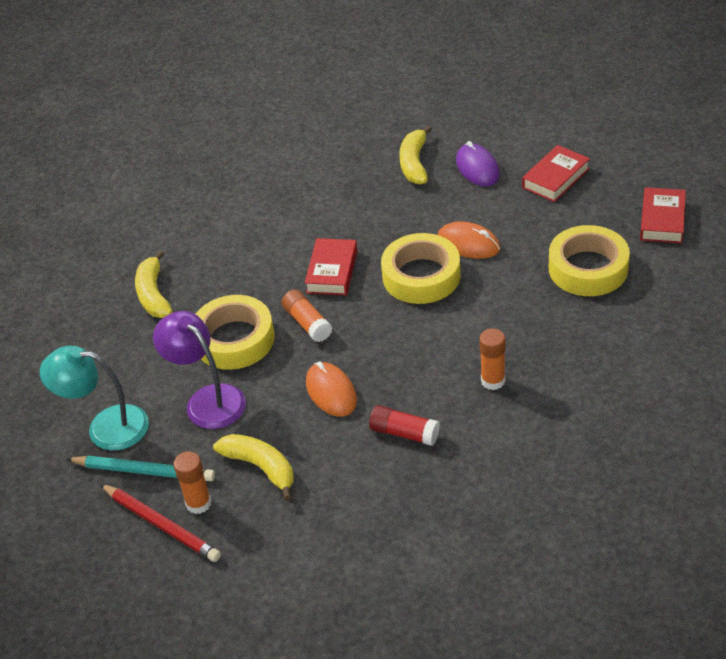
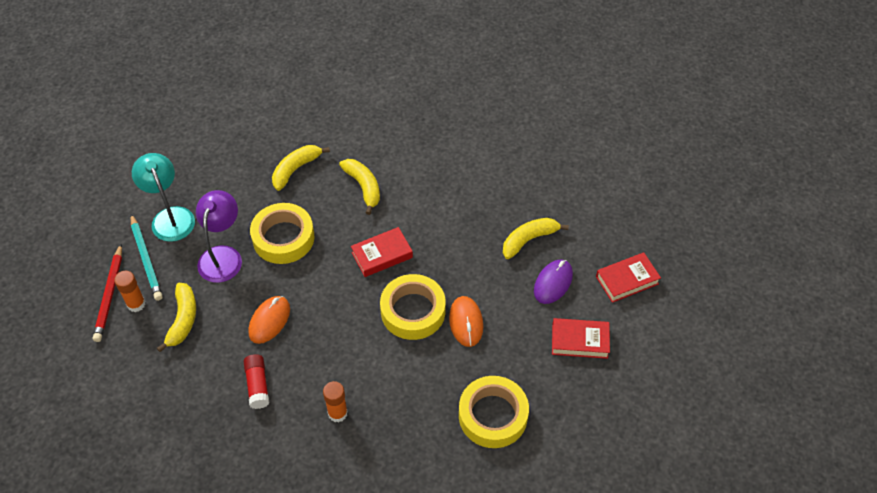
camera: 50 degrees right, 10 degrees up
(233, 251) = (363, 187): none -> yellow banana
(307, 323) = (324, 270): orange glue stick -> none
(662, 220) = (584, 441): red book -> red book (627, 280)

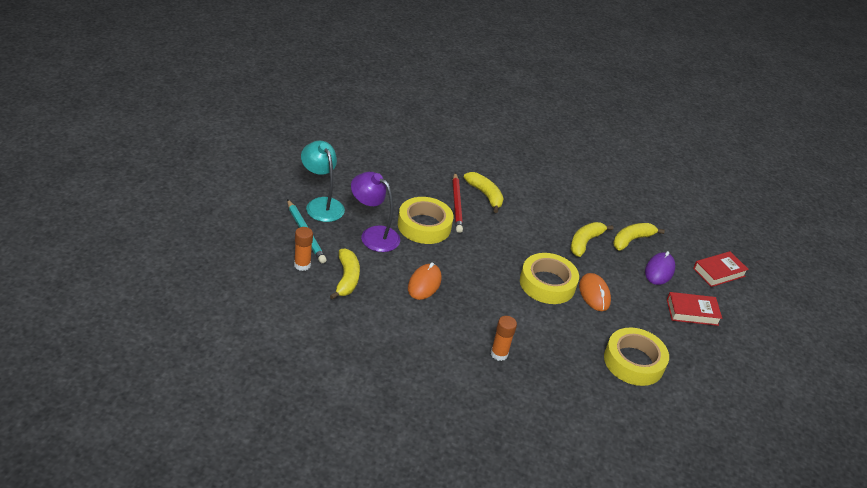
camera: 10 degrees left, 15 degrees down
(109, 295) = (277, 257): red pencil -> red pencil (457, 204)
(223, 256) = (373, 235): purple lamp -> purple lamp turned 60 degrees counterclockwise
(257, 385) = (423, 330): red glue stick -> none
(296, 169) = (425, 179): yellow banana -> yellow banana (585, 242)
(382, 255) = (511, 243): red book -> none

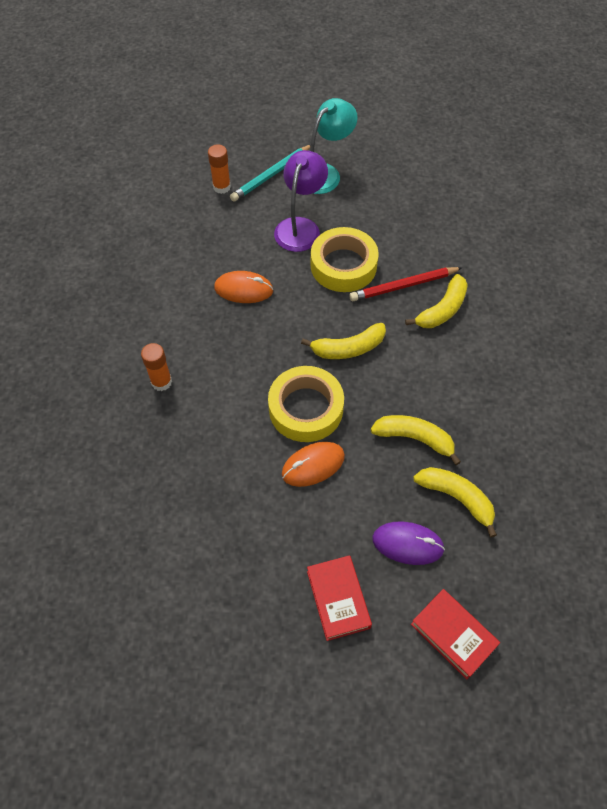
camera: 80 degrees right, 20 degrees up
(346, 279) = (218, 225): yellow banana -> yellow banana (348, 348)
(633, 362) = (205, 530): yellow tape -> none

